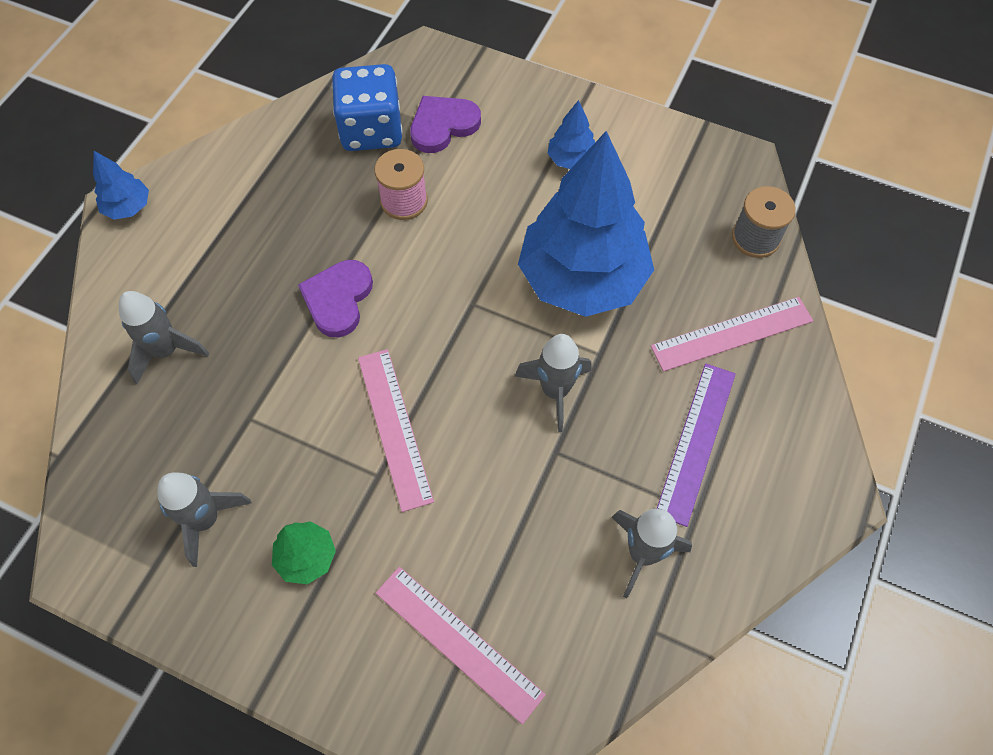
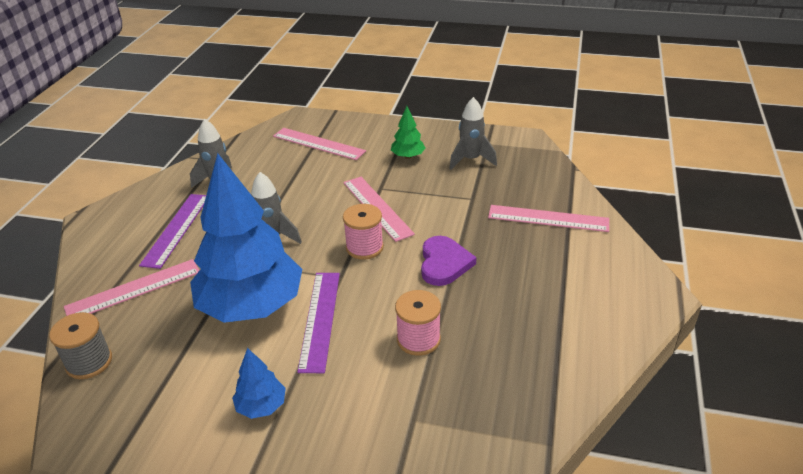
camera: 170 degrees right, 25 degrees down
(128, 207) = (653, 295): blue tree -> none
(166, 351) = (548, 218): grey rocket -> pink ruler
(371, 130) = (476, 400): blue dice -> none
(431, 348) = (364, 247): none -> pink spool
(443, 125) = (403, 419): purple heart -> none
(505, 245) = (319, 320): none -> purple ruler

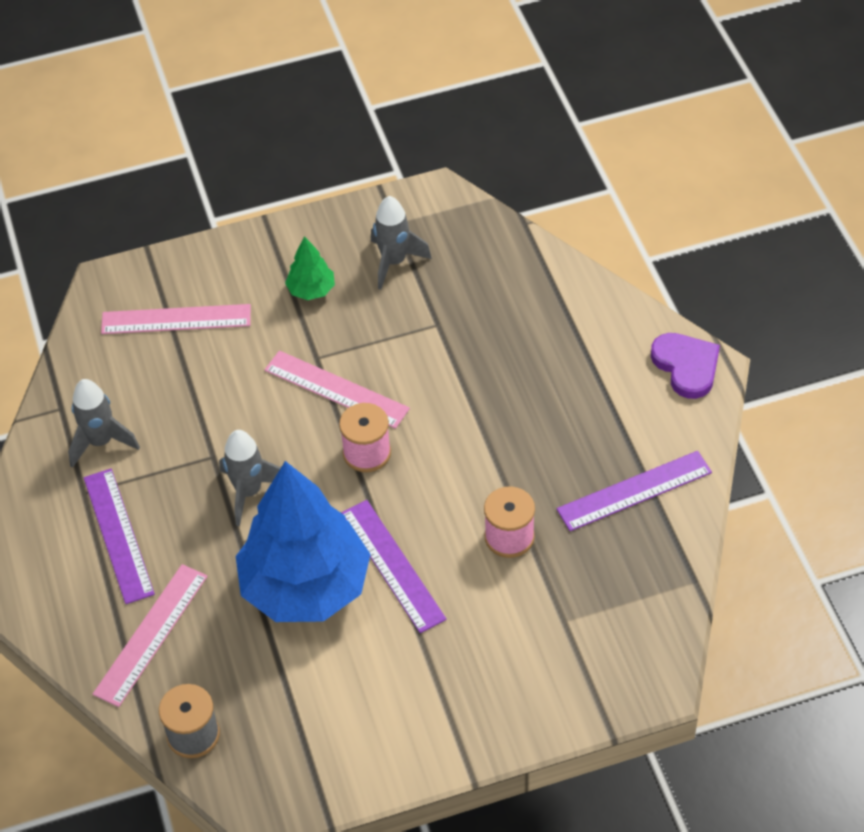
camera: 30 degrees left, 15 degrees up
(261, 406) = (414, 683): blue tree -> none
(444, 263) = (470, 432): purple heart -> purple heart (686, 366)
(542, 352) = (634, 491): none -> purple ruler
(548, 218) = (541, 316): pink ruler -> none

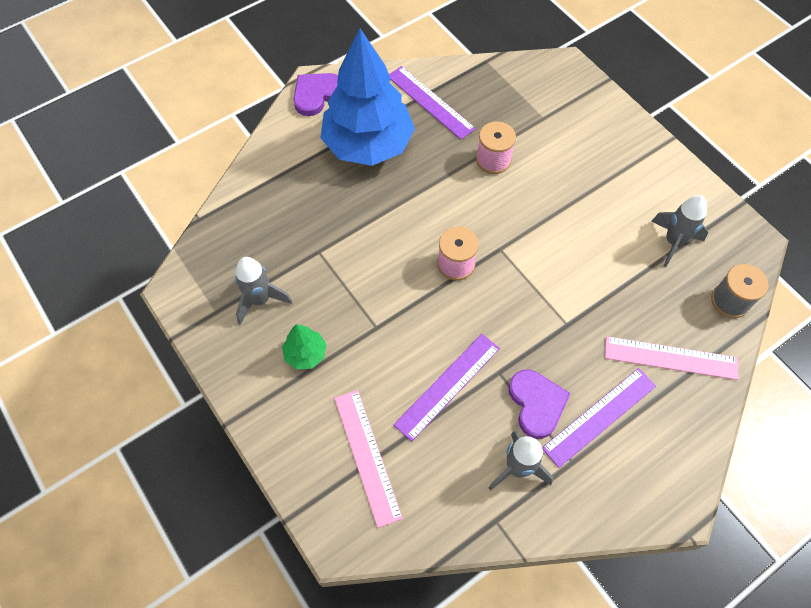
camera: 110 degrees left, 10 degrees up
(160, 480) = (536, 404): none -> purple heart
(249, 492) = (521, 333): grey rocket -> grey rocket (673, 242)
(306, 587) = (585, 268): blue tree -> blue tree (368, 145)
(336, 389) = (404, 303): pink ruler -> none
(392, 565) = (544, 220): purple ruler -> purple ruler (448, 386)

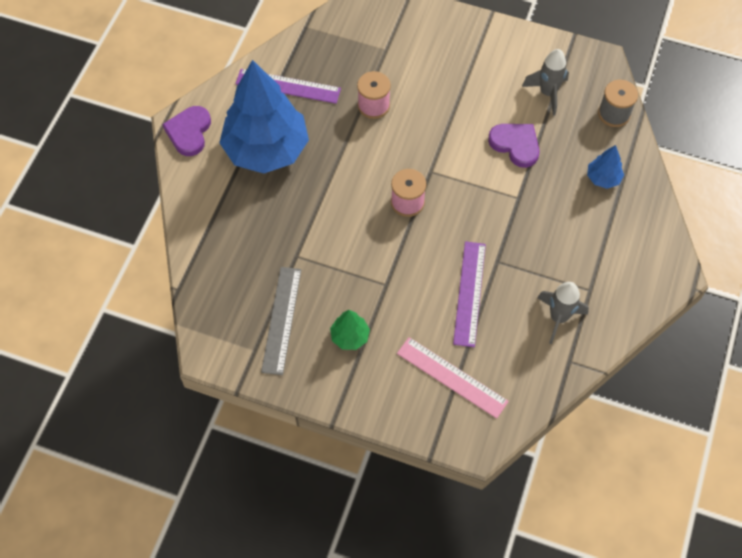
camera: 35 degrees left, 0 degrees up
(260, 300) = (282, 320): grey rocket -> grey ruler
(536, 404) = (538, 266): purple heart -> purple heart (515, 145)
(599, 416) = (585, 248): purple ruler -> none
(670, 358) = (603, 178): pink ruler -> blue tree

